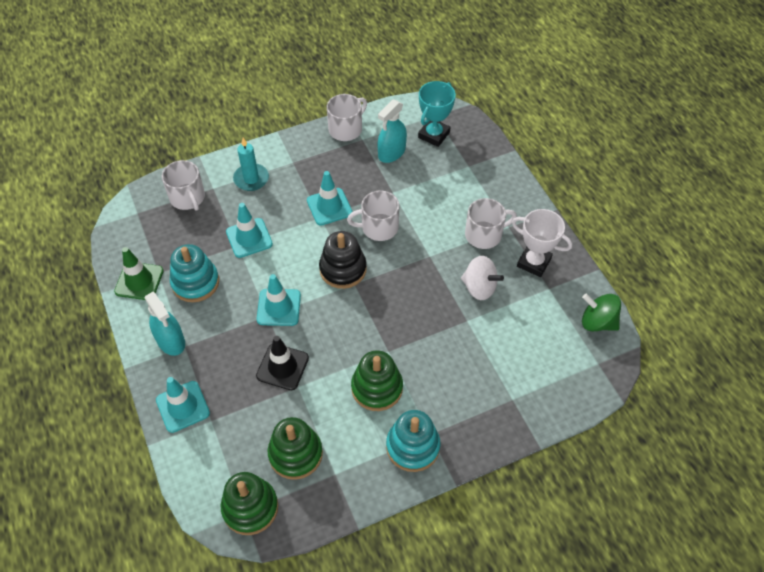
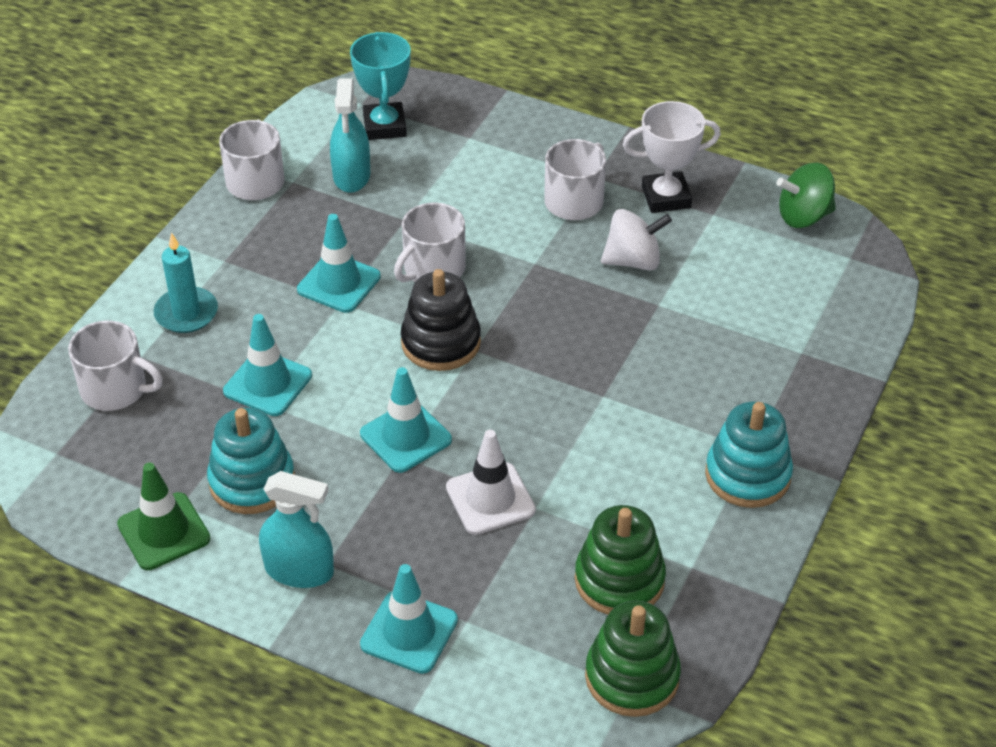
camera: 40 degrees left, 10 degrees down
(282, 367) = (490, 499): black traffic cone -> white traffic cone
(377, 388) = (635, 443): green stacking toy -> none

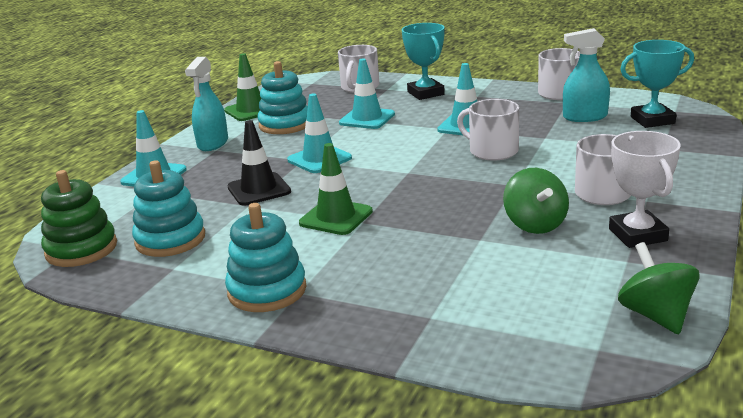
camera: 90 degrees right, 20 degrees down
(186, 313) = (425, 93): turquoise candle -> turquoise trophy
(441, 342) = (413, 161): black stacking toy -> none
(490, 499) = (259, 189): white traffic cone -> black traffic cone
(588, 419) = (336, 217): none -> green traffic cone
(619, 580) = (170, 239): green stacking toy -> turquoise stacking toy
(633, 261) = (535, 224): white spinning top -> green spinning top

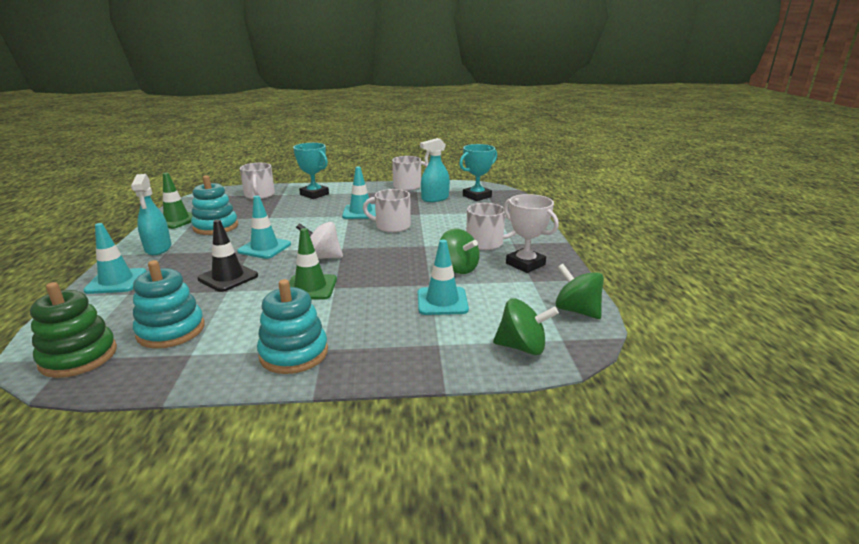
camera: 30 degrees left, 0 degrees up
(367, 119) = (282, 215): turquoise traffic cone -> turquoise traffic cone (442, 301)
(374, 182) = (322, 258): none -> white spinning top
(533, 345) = (522, 347): none -> green spinning top

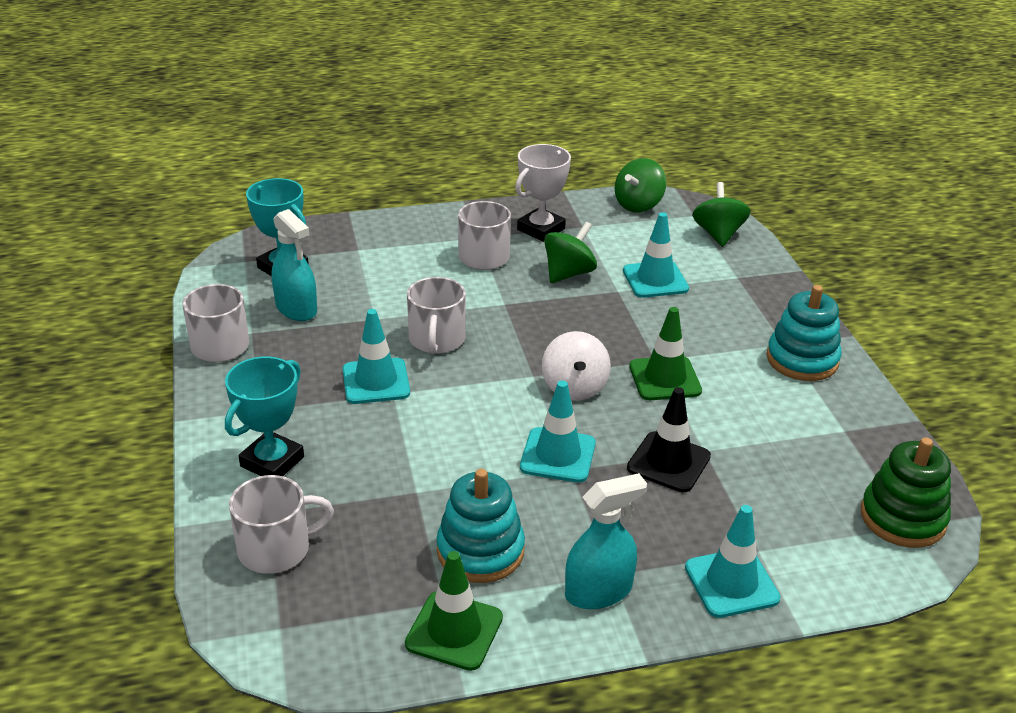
camera: 100 degrees left, 10 degrees up
(171, 330) = (815, 464): turquoise stacking toy -> none

